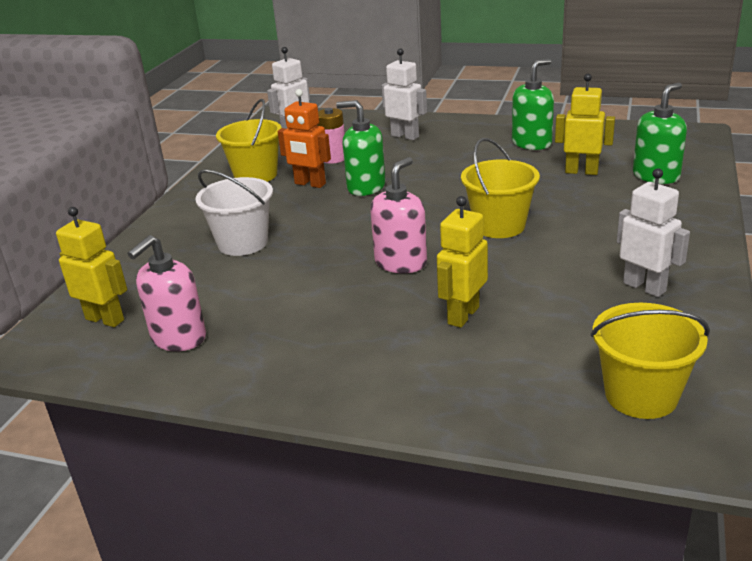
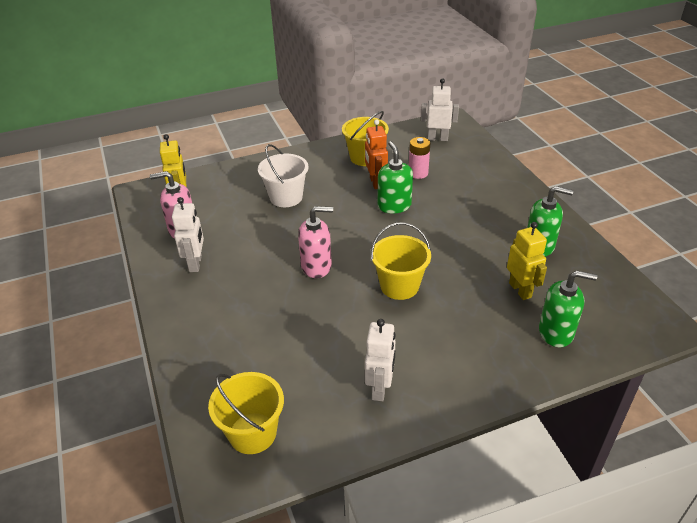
camera: 50 degrees right, 10 degrees up
(405, 136) = (483, 184): white robot -> white robot (196, 263)
(463, 315) = (280, 319): yellow robot -> none

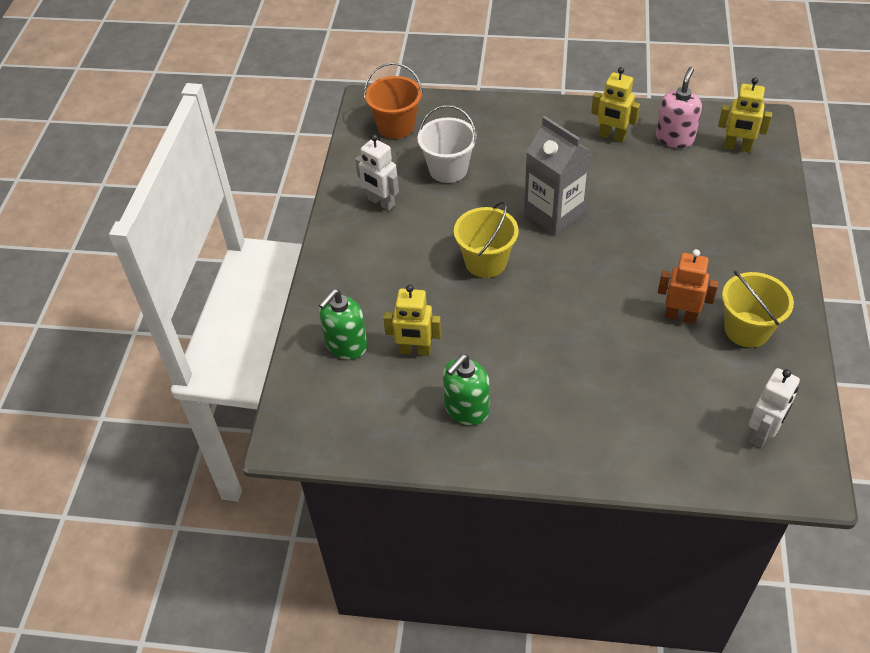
camera: 120 degrees right, 10 degrees up
(196, 263) = (612, 136): white robot -> yellow robot
(252, 433) = (396, 126): yellow bucket -> orange bucket
(286, 197) = (691, 227): white bucket -> white bucket (448, 169)
(316, 266) = (554, 214): pink soap dispenser -> grey carton
(394, 205) = (621, 313): green soap dispenser -> none
(418, 173) = (679, 368): pink battery -> none

